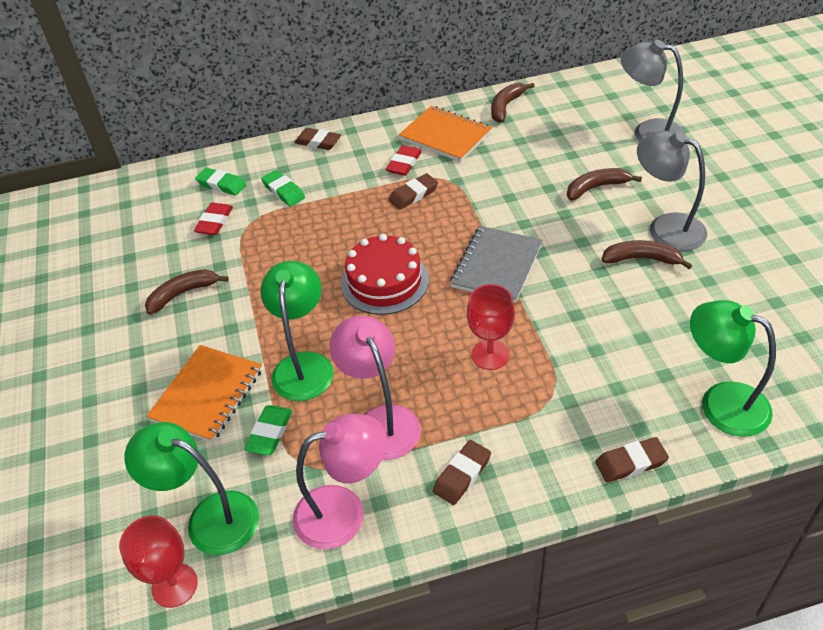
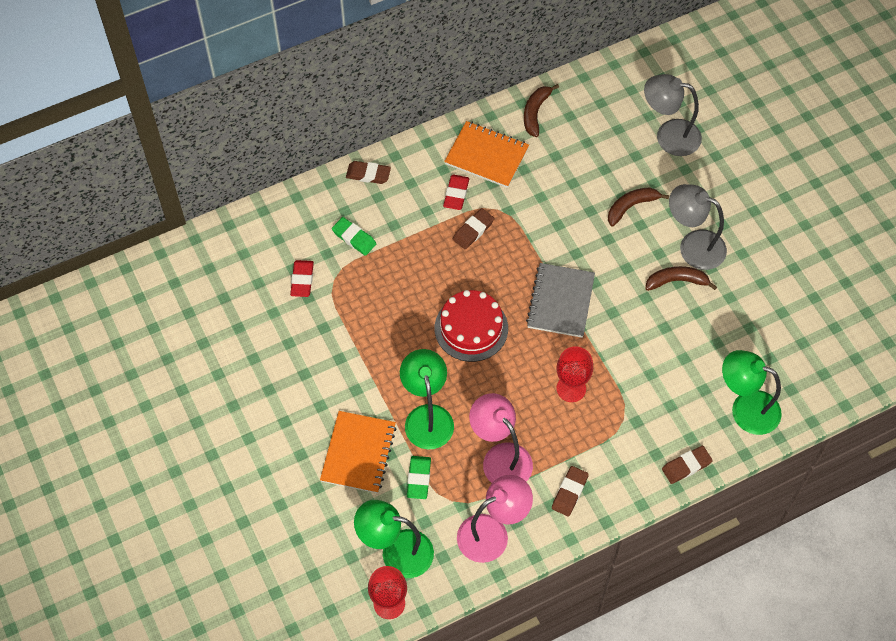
camera: 15 degrees left, 15 degrees up
(183, 294) = (302, 360): brown banana -> none
(221, 185) = (293, 236): green eraser -> none

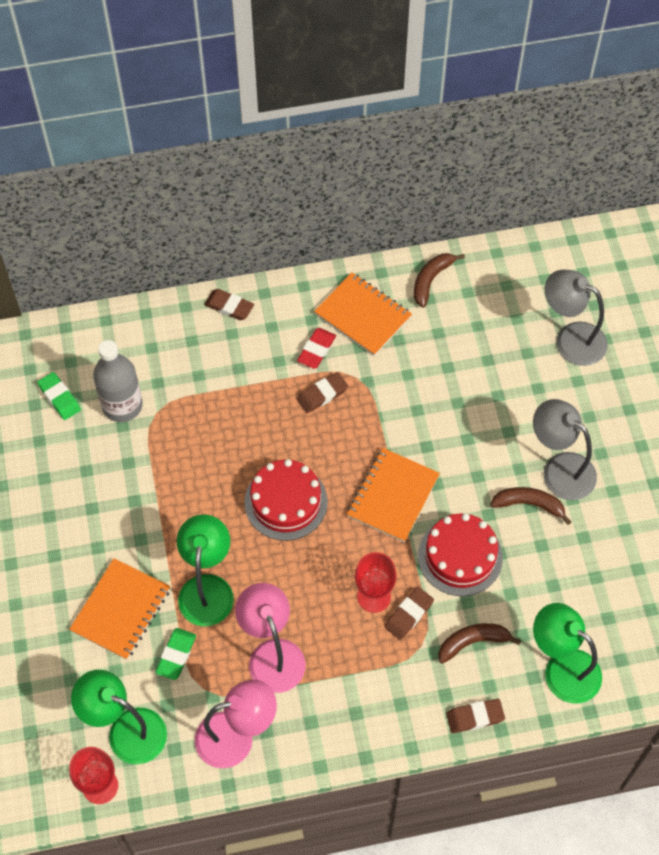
camera: 15 degrees right, 0 degrees up
(302, 280) = (122, 405): red eraser -> grey bottle
(354, 238) = (192, 372): green eraser -> green eraser (59, 398)
(560, 301) = (392, 496): grey notebook -> orange notebook
(569, 492) = (335, 713): brown eraser -> brown eraser (409, 615)
(631, 207) = (504, 409): brown banana -> brown banana (473, 642)
(633, 338) = (460, 556): none -> red cake

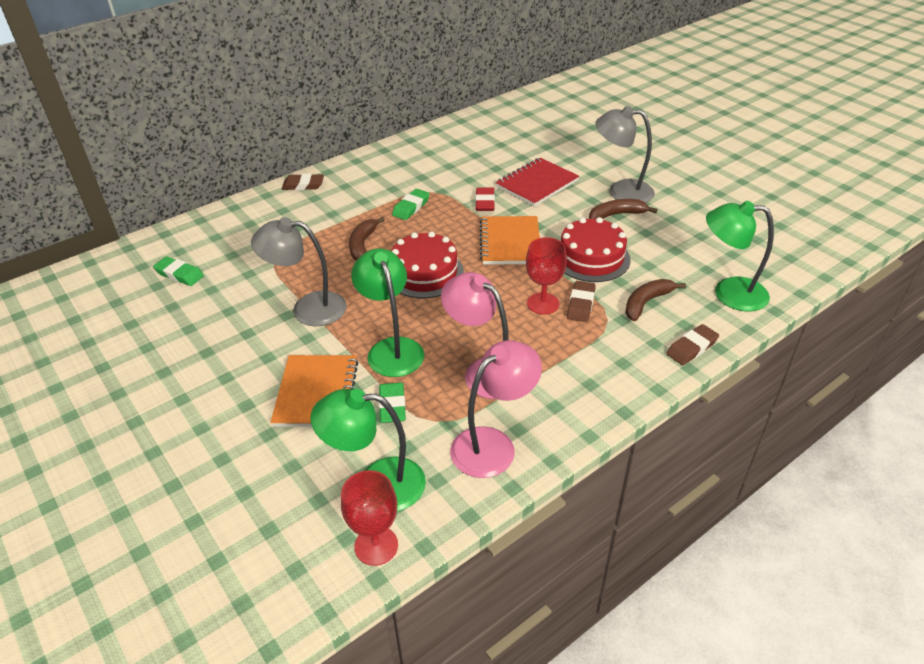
camera: 25 degrees left, 20 degrees down
(122, 405) = (242, 262): grey bottle -> none
(316, 350) = (389, 187): red eraser -> red eraser (485, 202)
(322, 394) = (411, 207): brown eraser -> green eraser
(363, 315) = (412, 162): orange notebook -> none
(431, 280) = (450, 134): brown banana -> brown banana (363, 245)
(476, 415) = (537, 184): none -> red notebook
(571, 339) = (570, 133): grey lamp -> grey lamp (308, 308)

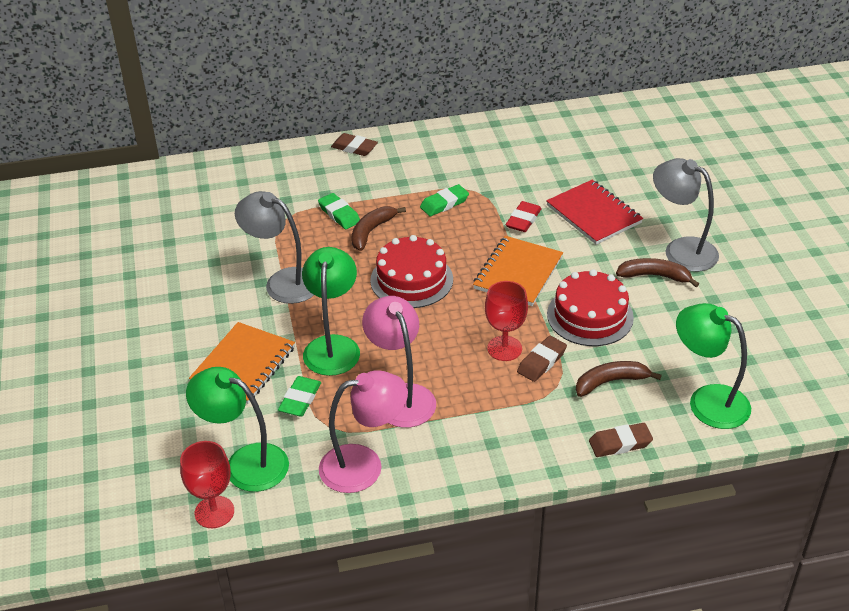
camera: 25 degrees right, 0 degrees up
(179, 274) = (191, 211): green eraser -> green eraser (339, 214)
(537, 184) = (594, 214): red notebook -> red notebook turned 75 degrees clockwise

